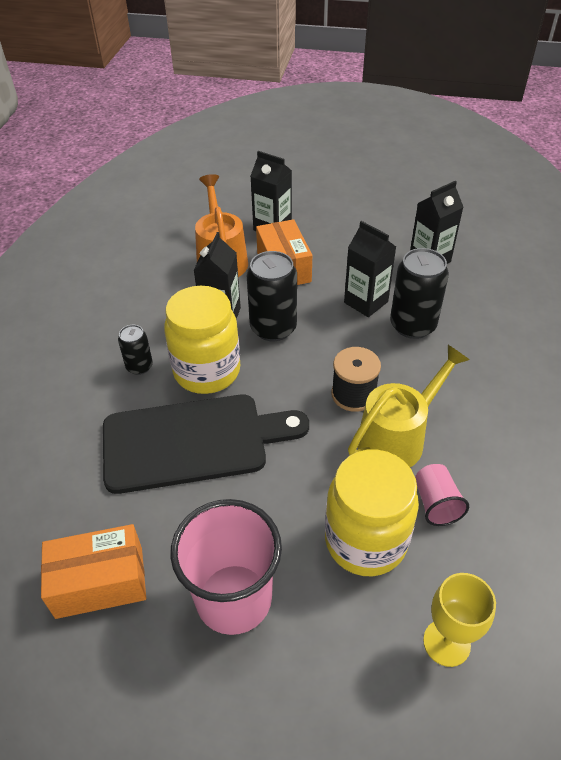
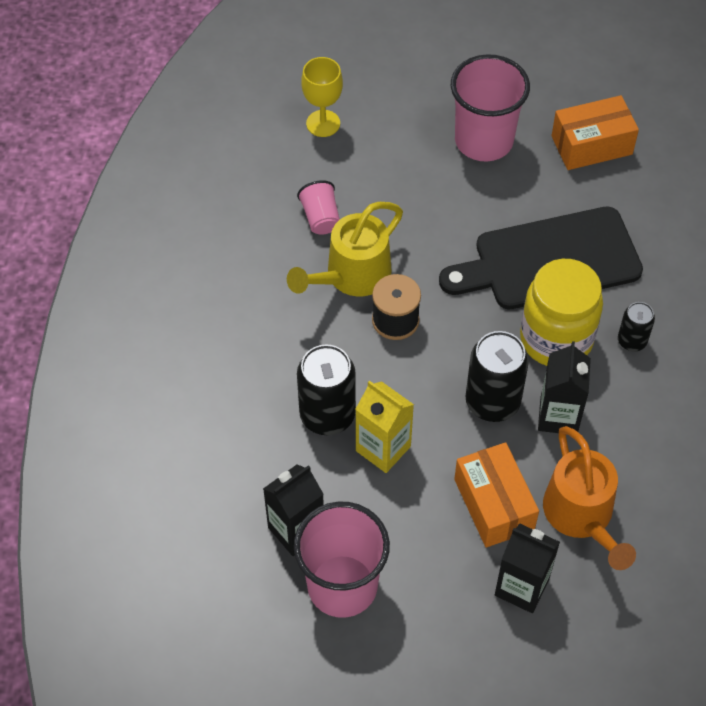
camera: 175 degrees right, 10 degrees up
(365, 541) = (382, 186): yellow jar -> none
(366, 302) = (383, 448): black carton -> yellow carton
(394, 232) = (342, 586): none -> pink cup

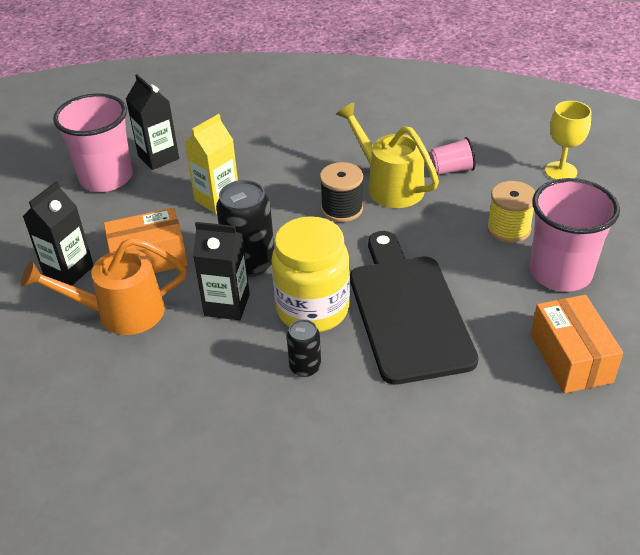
camera: 95 degrees right, 15 degrees down
(327, 415) = (254, 172): black can -> none
(421, 175) = (508, 229): none -> yellow spool

